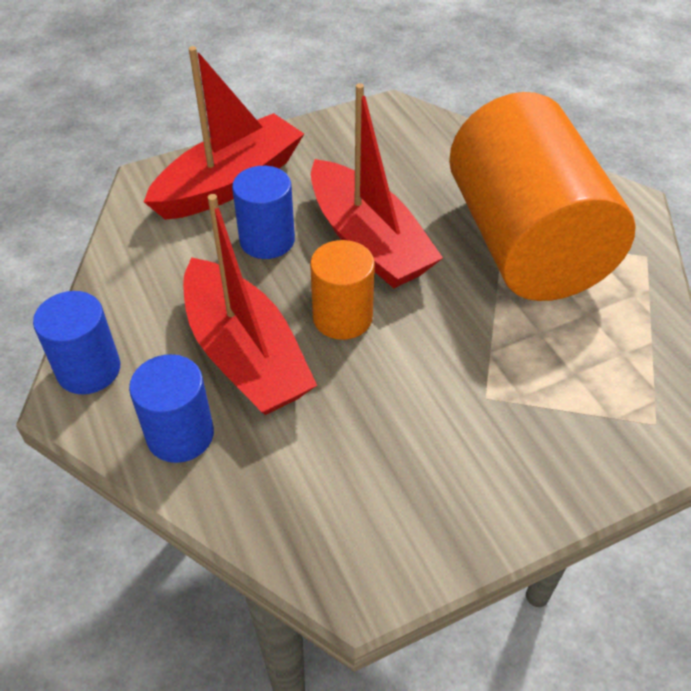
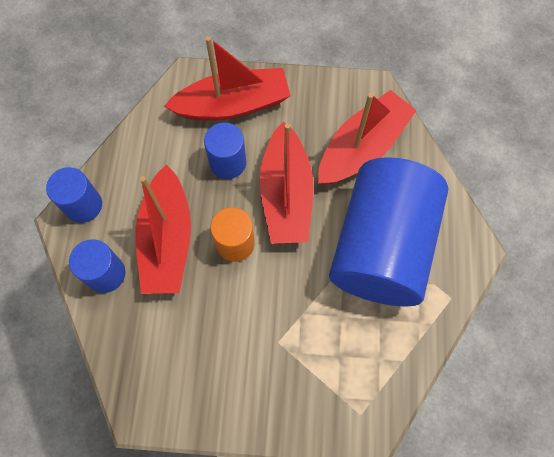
camera: 30 degrees right, 20 degrees up
(422, 162) = (362, 147): none -> red boat
(525, 243) = (381, 247): orange cylinder -> blue cylinder

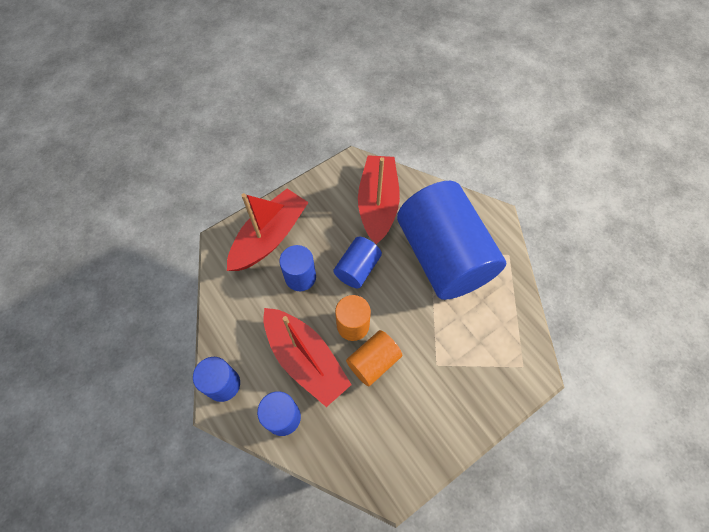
camera: 40 degrees left, 5 degrees down
(223, 291) = (373, 362): none -> orange cylinder
(286, 195) = (357, 268): red boat -> blue cylinder

